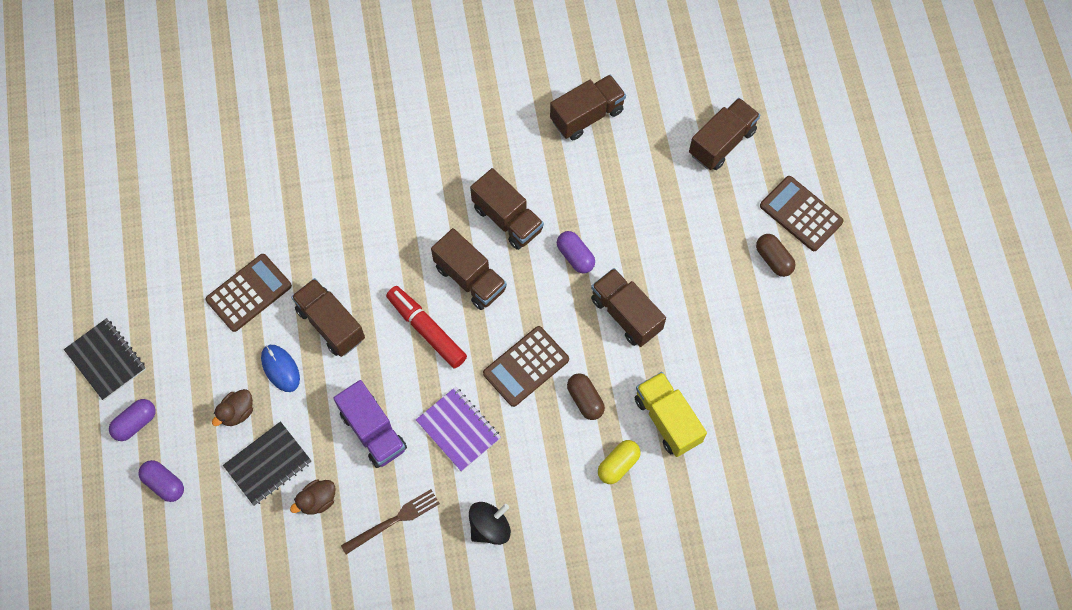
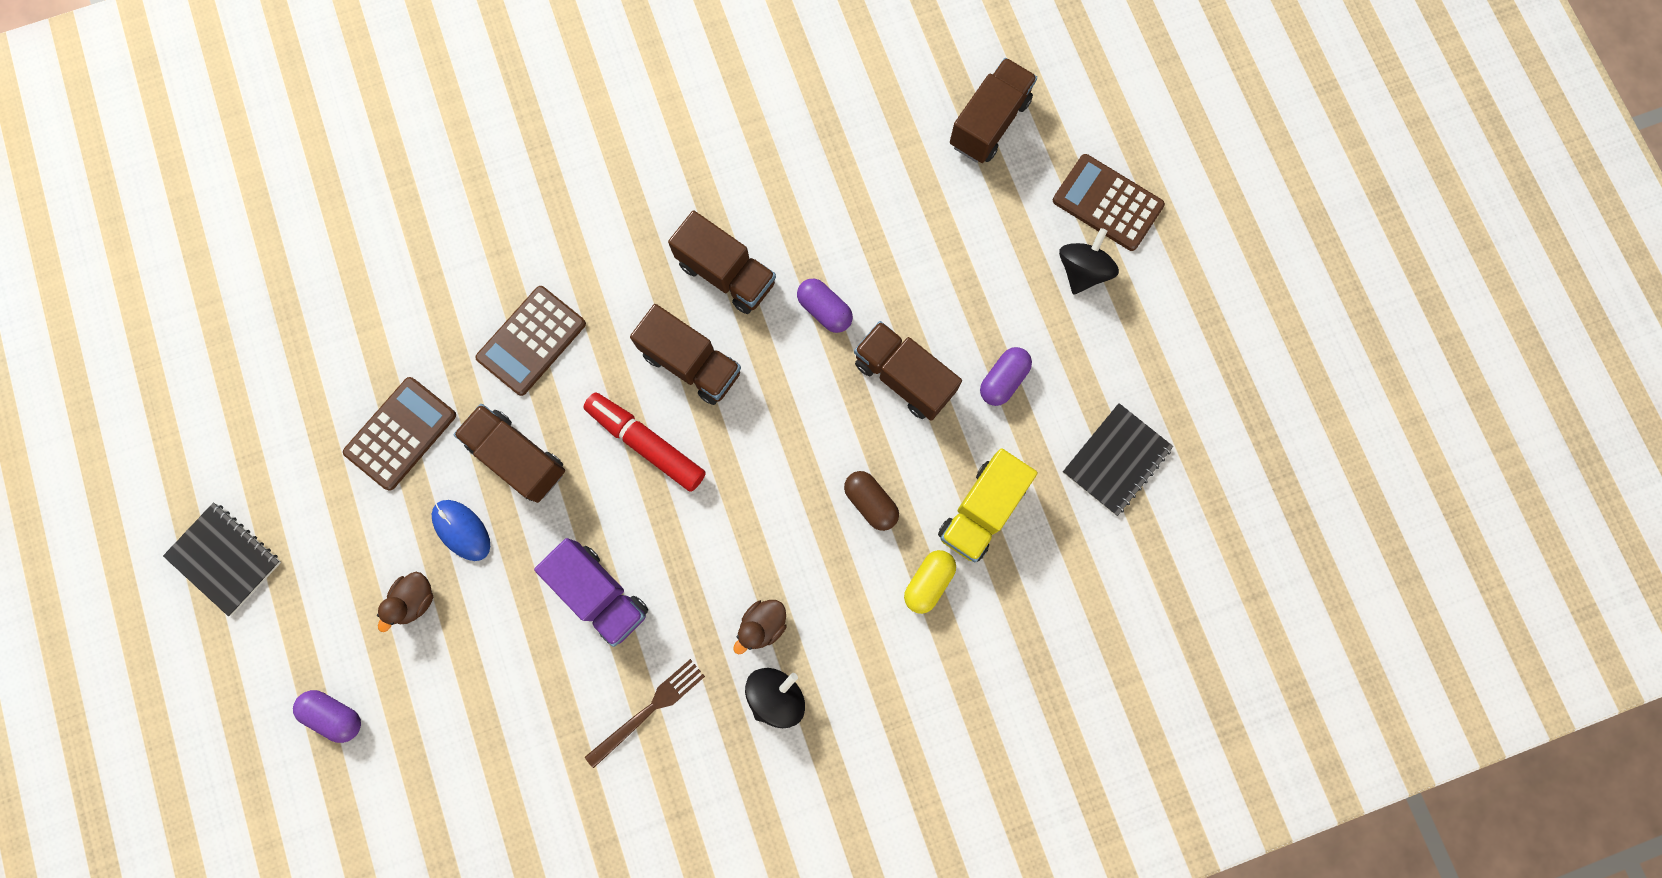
camera: 10 degrees left, 10 degrees up
(135, 423) = (281, 639): purple capsule -> purple capsule (1003, 380)
(268, 464) = (469, 663): black notebook -> black notebook (1116, 460)
(317, 500) = (543, 701): brown duck -> brown duck (762, 625)
(458, 429) = (712, 572): purple notebook -> none
(526, 366) = (786, 471): brown calculator -> brown calculator (531, 341)
(587, 115) = (807, 115): brown truck -> none
(667, 420) = (982, 510): yellow truck -> yellow truck turned 105 degrees counterclockwise
(773, 259) = (1082, 270): brown capsule -> black spinning top

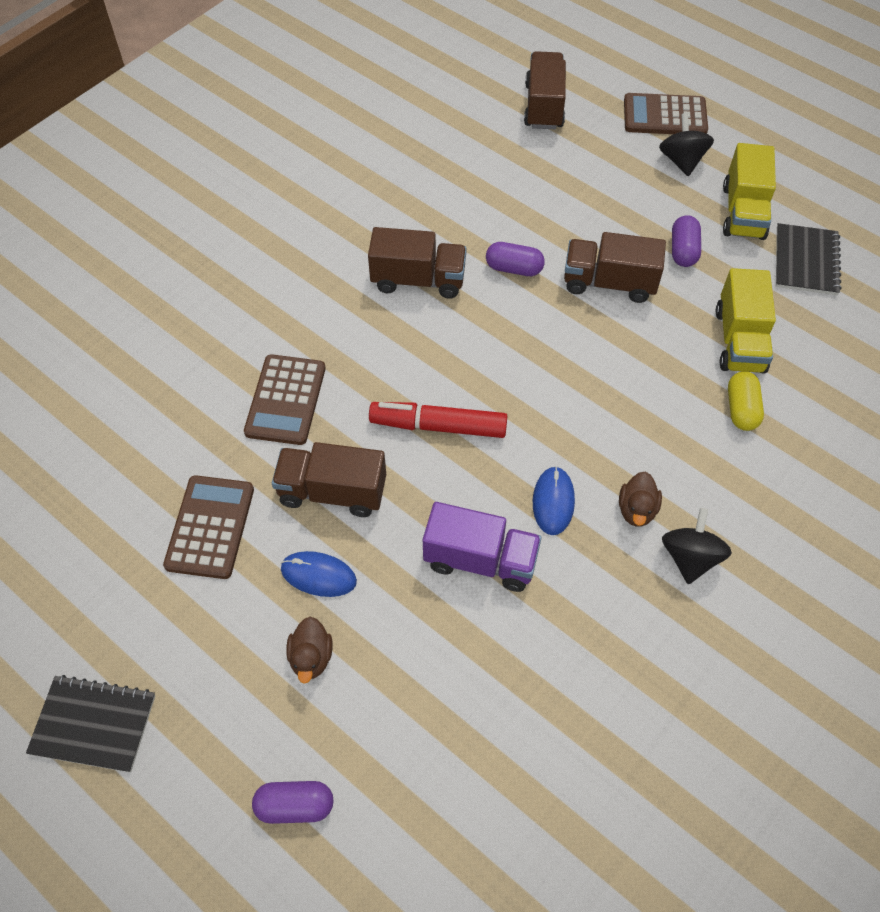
camera: 30 degrees left, 20 degrees down
(648, 710) = (591, 630): brown fork -> none
(691, 363) = (434, 352): brown truck -> none
(696, 575) = (553, 502): none -> blue mouse
(870, 502) = (652, 377): brown capsule -> none
(1098, 368) = (743, 212): none -> yellow truck

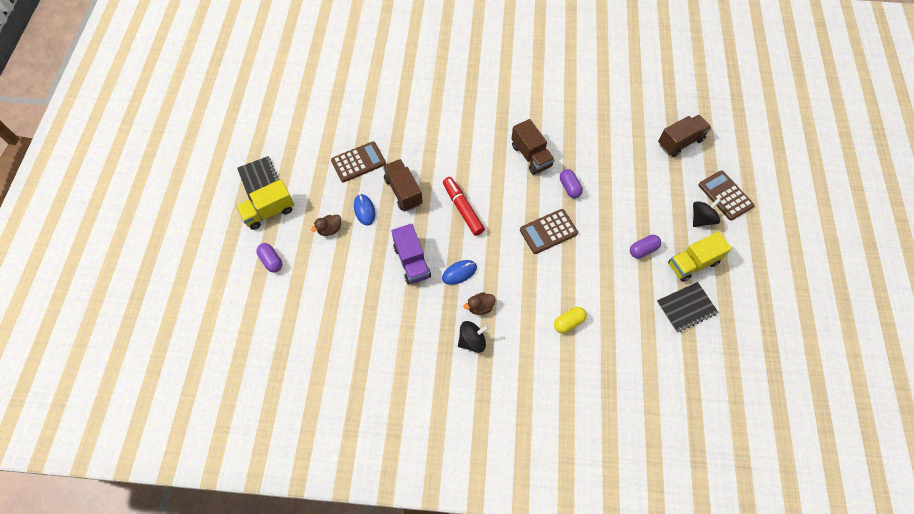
camera: 55 degrees right, 5 degrees up
(286, 400) = (432, 149): brown calculator -> brown calculator (548, 231)
(609, 283) = (595, 229): brown truck -> none
(739, 340) = (608, 302): yellow truck -> yellow truck (269, 212)

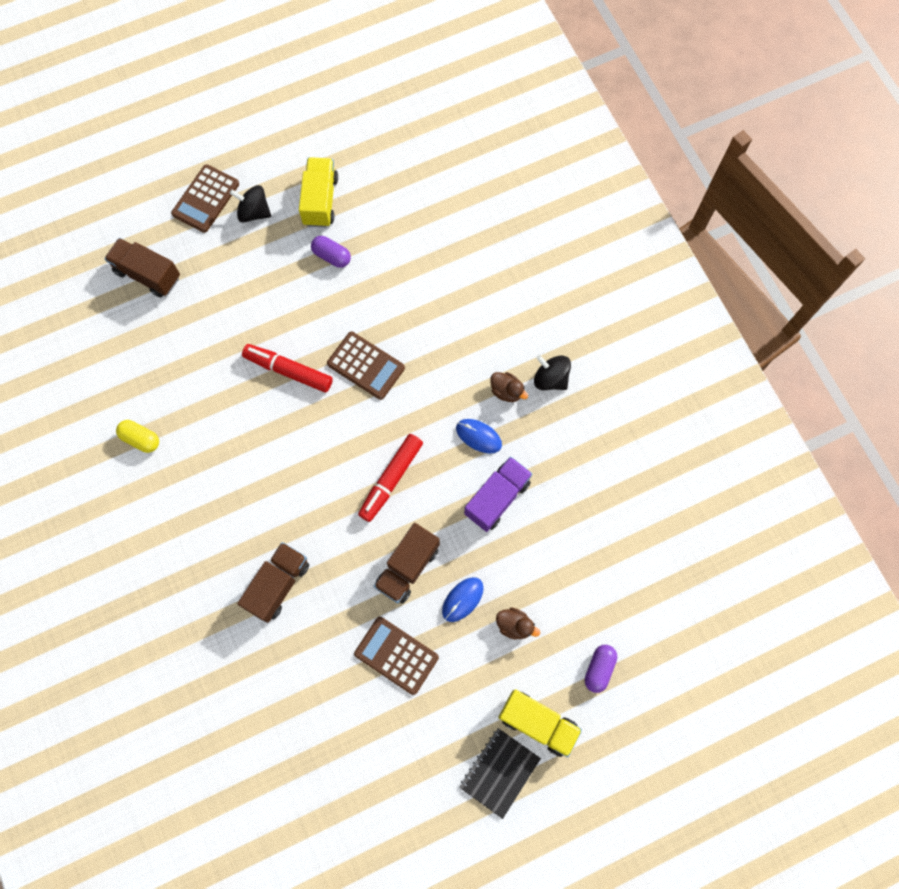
camera: 120 degrees left, 10 degrees up
(531, 156) = (264, 438): brown truck -> brown truck (278, 584)
(568, 322) = (468, 293): yellow capsule -> yellow capsule (141, 439)
(569, 187) = (288, 371): purple capsule -> red marker
(686, 307) = (380, 188): black notebook -> none
(693, 263) = (320, 200): yellow truck -> yellow truck turned 120 degrees counterclockwise

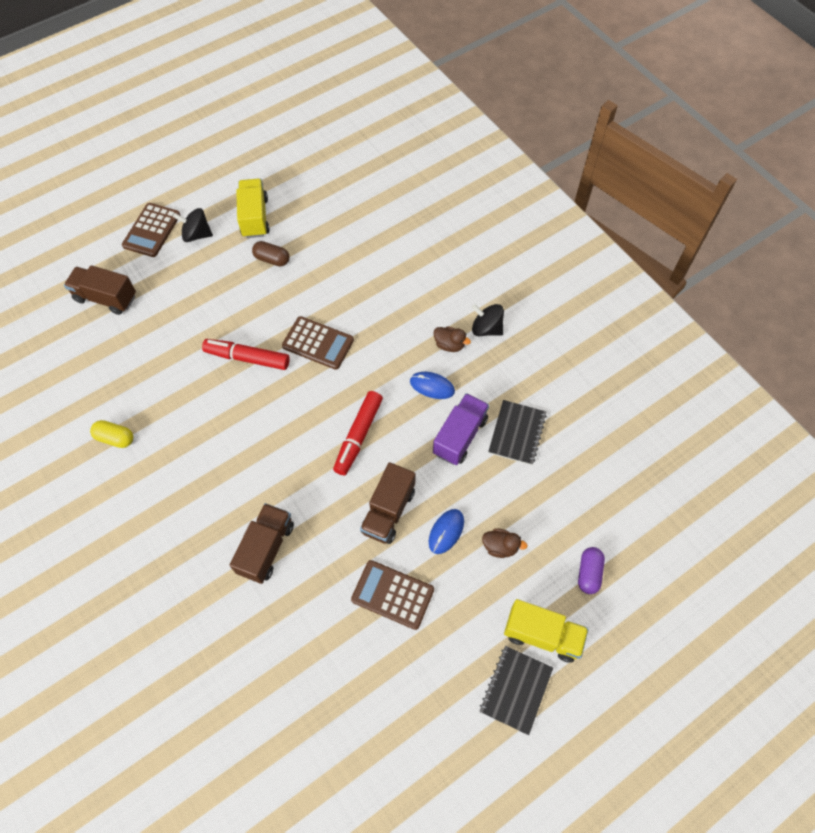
camera: 10 degrees left, 10 degrees down
(332, 256) = (272, 259): purple capsule -> brown capsule
(558, 505) = (517, 433): none -> black notebook

